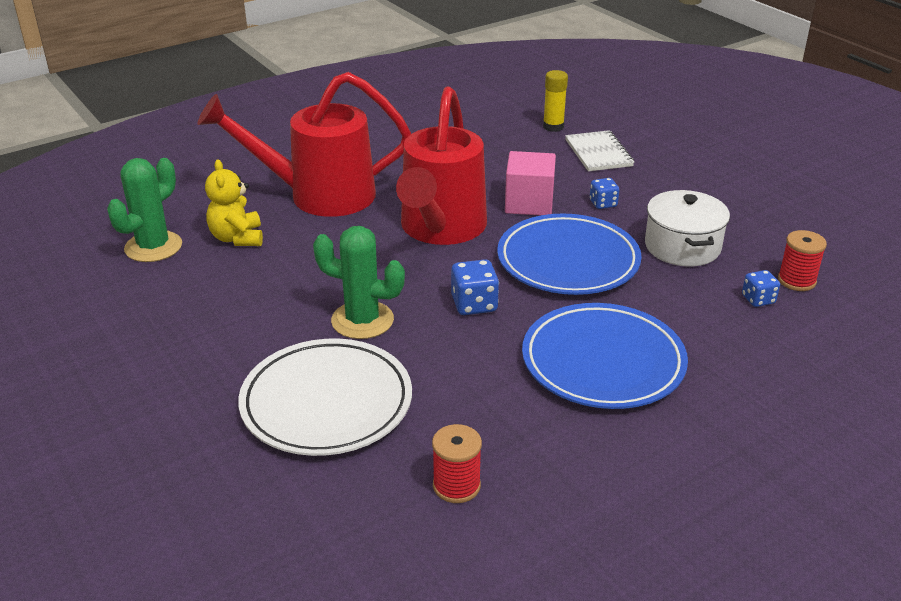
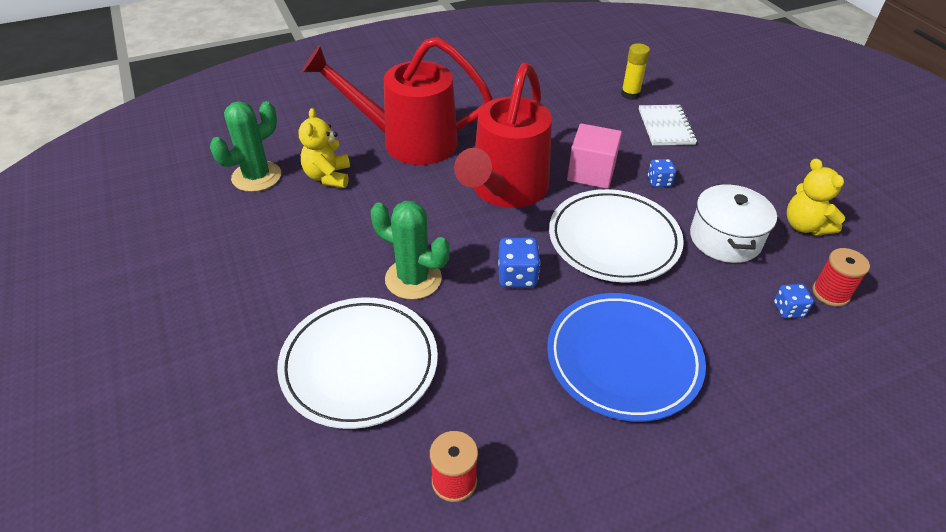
camera: 10 degrees right, 10 degrees up
(568, 261) = (613, 240): blue plate -> white plate
(760, 226) = (805, 226): none -> yellow teddy bear

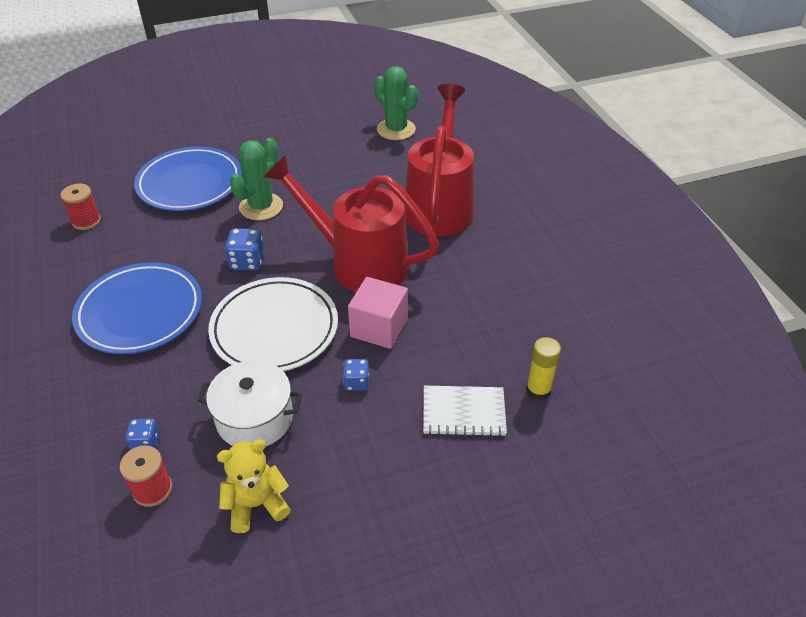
camera: 95 degrees right, 0 degrees up
(328, 177) = (392, 163): yellow teddy bear -> none
(359, 365) = (190, 183): white plate -> blue plate

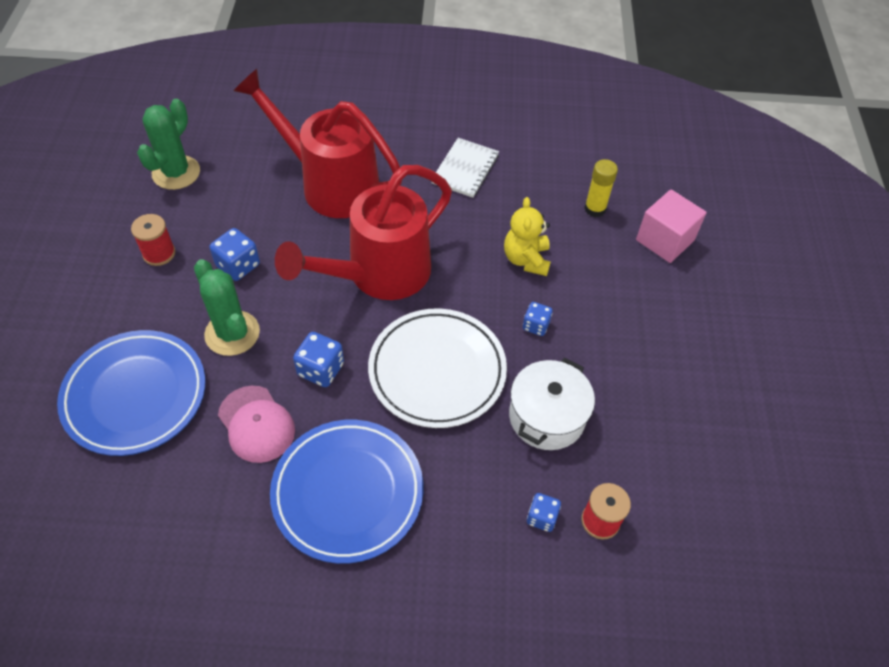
camera: 70 degrees left, 10 degrees up
(86, 221) = (135, 529): red spool -> red spool (159, 253)
(185, 245) = (256, 424): none -> pink cap
(256, 504) = (643, 438): yellow teddy bear -> yellow teddy bear (526, 259)
(325, 188) = (238, 265): none -> blue dice
(379, 328) = (476, 288): pink cube -> pink cube (665, 240)
(396, 129) = (176, 173): green cactus -> green cactus turned 45 degrees counterclockwise
(463, 412) = (599, 264): white notebook -> white notebook (465, 169)

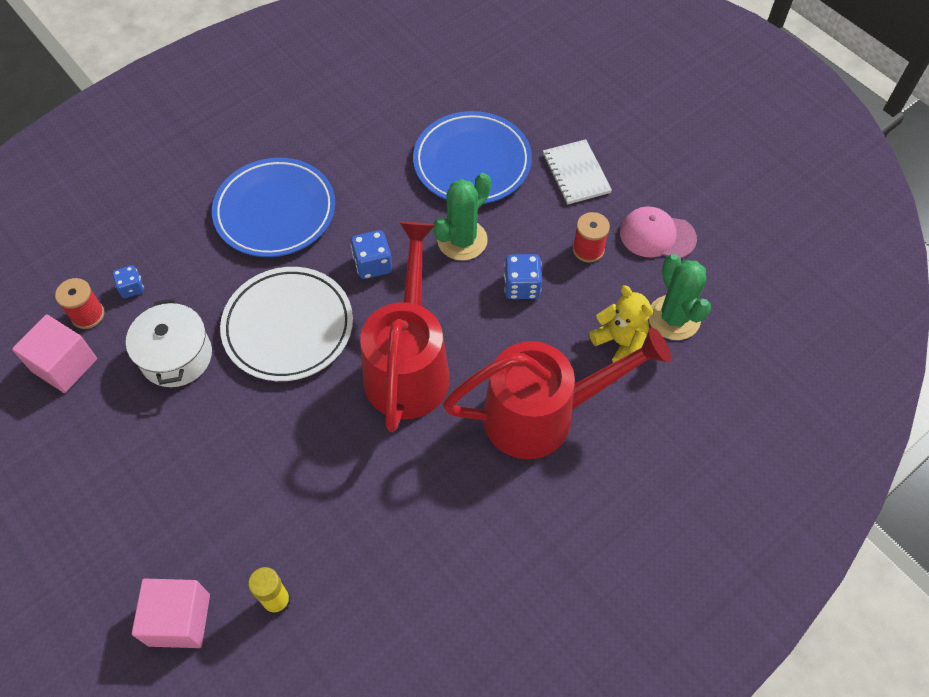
camera: 140 degrees right, 5 degrees up
(232, 333) = (462, 240): green cactus -> green cactus turned 60 degrees counterclockwise
(256, 424) = (376, 203): pink cap -> pink cap (657, 235)
(465, 169) = (444, 539): white notebook -> white notebook (576, 173)
(526, 259) = (299, 482): yellow teddy bear -> yellow teddy bear (620, 342)
(536, 325) = (240, 423): blue dice -> none
(649, 484) = (64, 365): none -> pink cube

